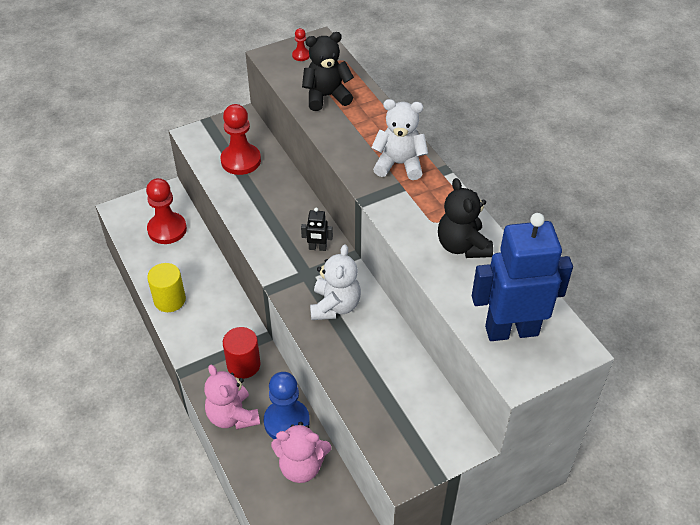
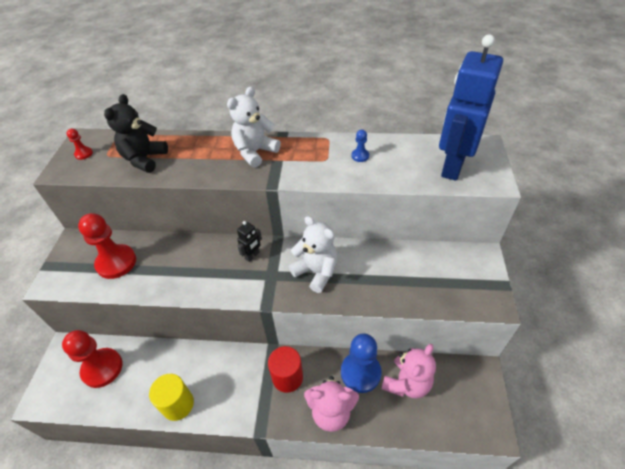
camera: 55 degrees left, 0 degrees up
(462, 246) = (360, 156): black teddy bear -> blue pawn

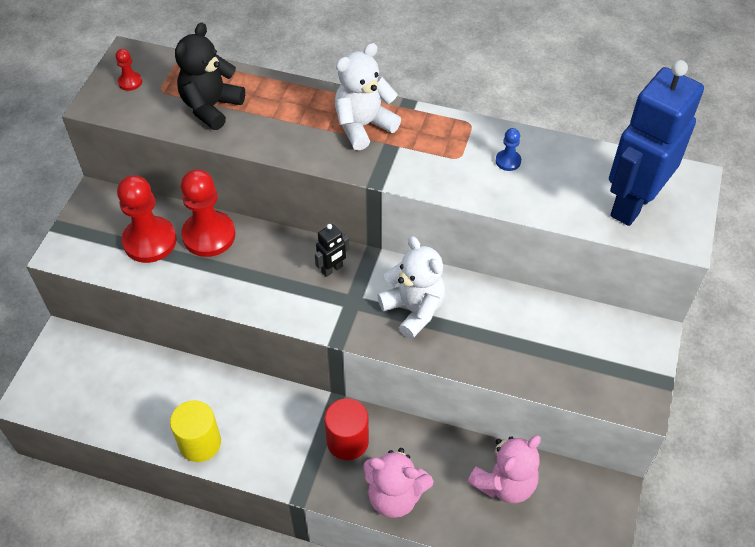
camera: 10 degrees right, 5 degrees up
(102, 368) = (108, 377): red pawn -> red pawn (209, 235)
(360, 372) = (446, 457): blue pawn -> none

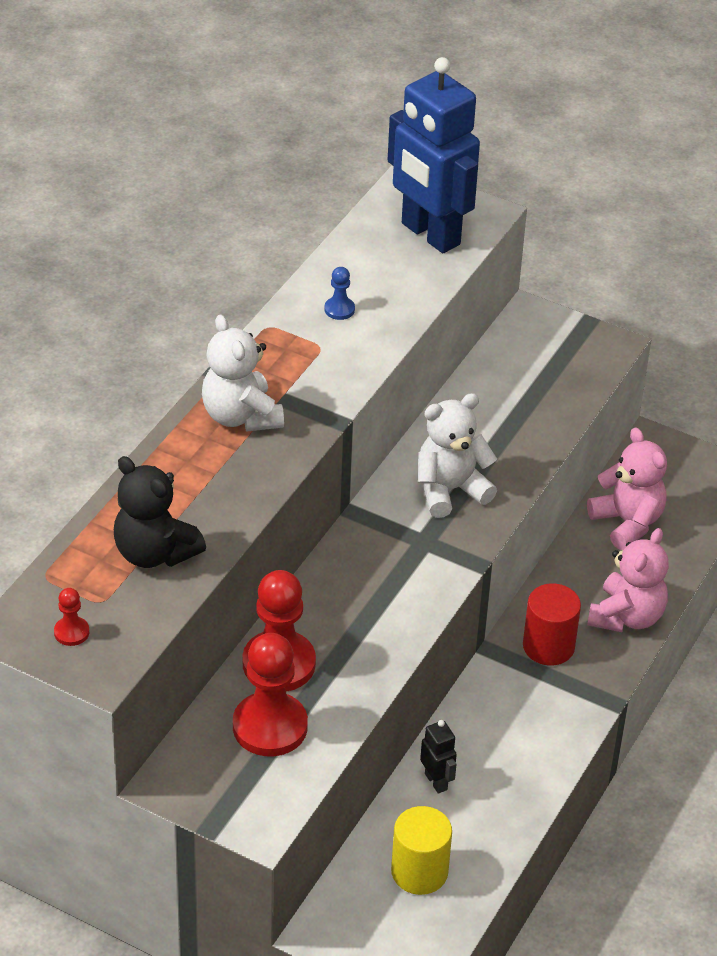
camera: 80 degrees left, 10 degrees down
(200, 443) = (522, 789): yellow cylinder -> yellow cylinder (419, 872)
(332, 269) = (370, 551): black robot -> black robot (436, 781)

